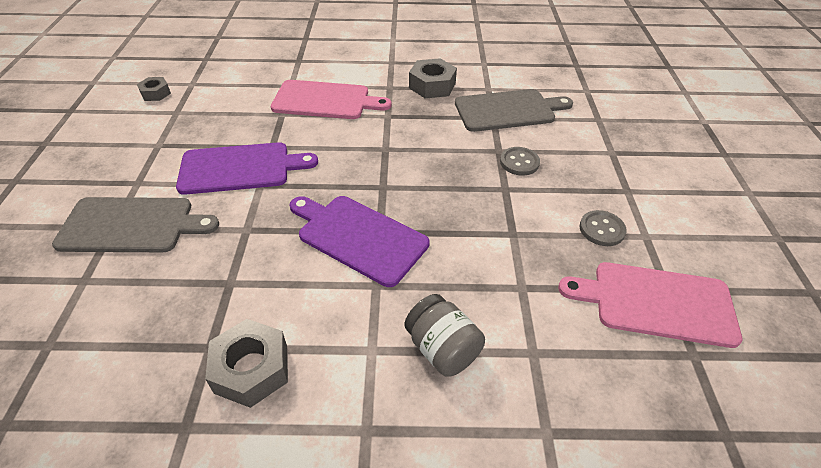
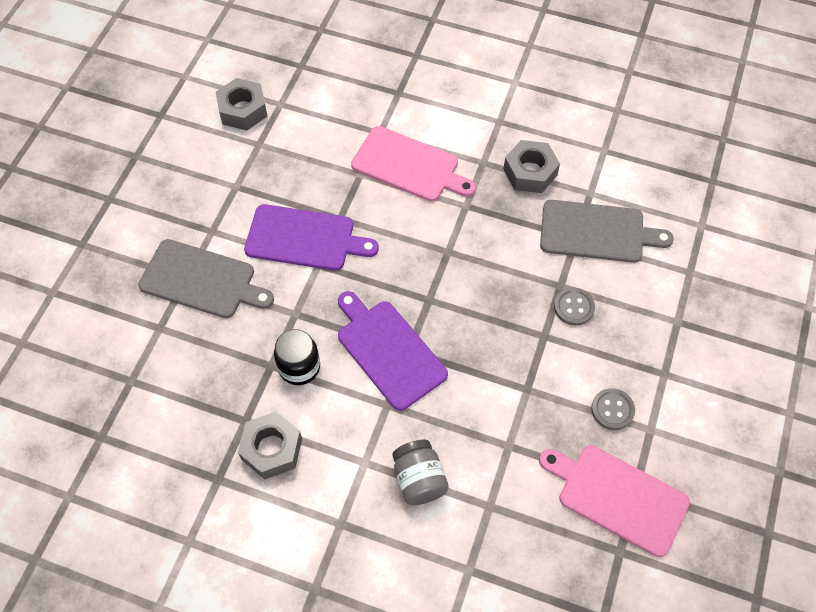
camera: 20 degrees right, 15 degrees up
(155, 93) = (243, 110): grey nut -> grey nut, size x1.67
(264, 276) = (299, 367): none -> black jar

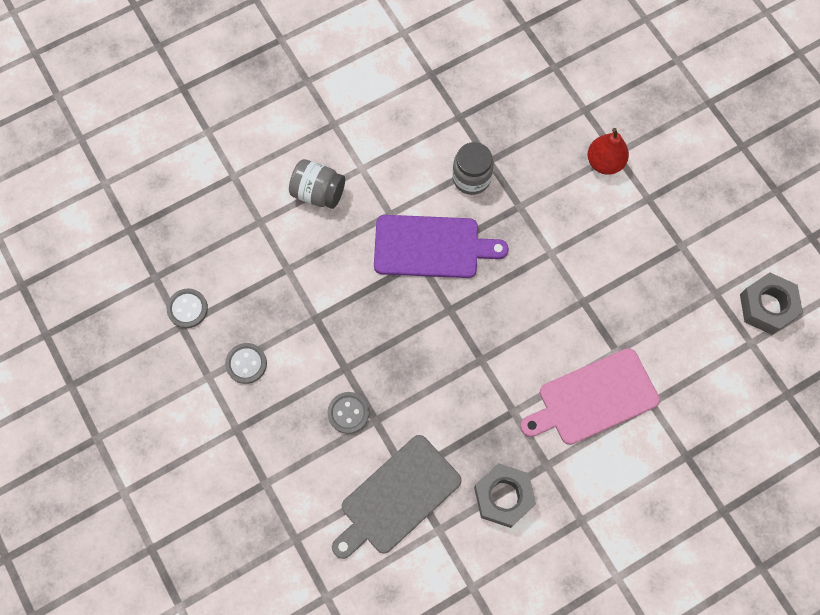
camera: 130 degrees right, 10 degrees up
(202, 280) = (604, 162): grey cutting board -> red pear
(272, 449) = (423, 119): grey nut -> none
(299, 367) = (471, 178): black jar -> grey jar
(304, 239) = (584, 260): purple cutting board -> none
(618, 497) = (187, 309): pink cutting board -> grey button

